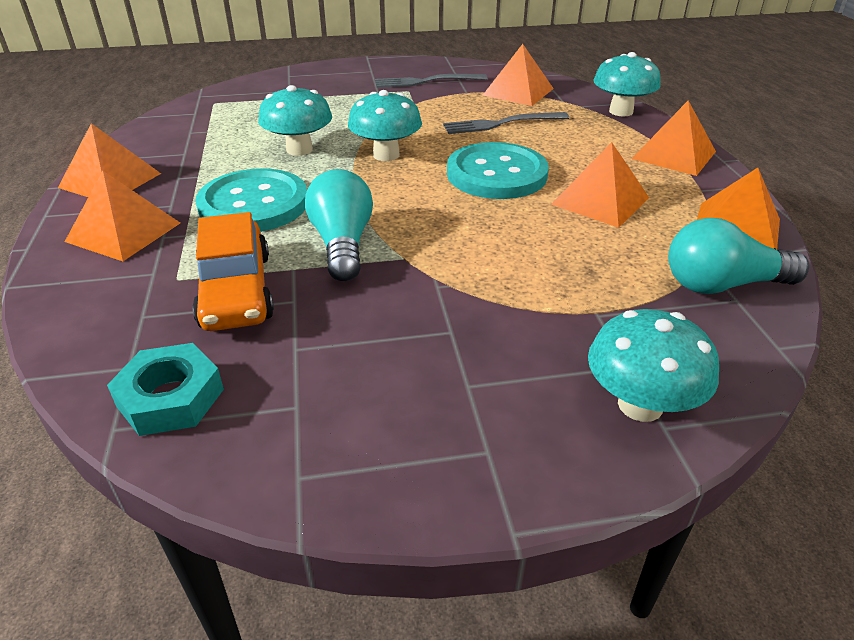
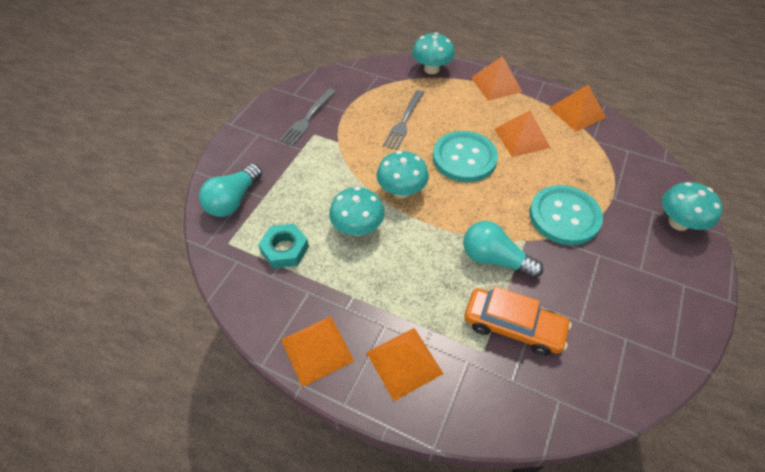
camera: 55 degrees left, 15 degrees up
(170, 398) = (596, 389): turquoise nut -> turquoise nut (285, 249)
(253, 204) = (417, 281): turquoise button -> turquoise button (564, 216)
(518, 91) = (366, 89): orange pyramid -> none
(722, 285) = (616, 147): turquoise light bulb -> turquoise light bulb (233, 200)

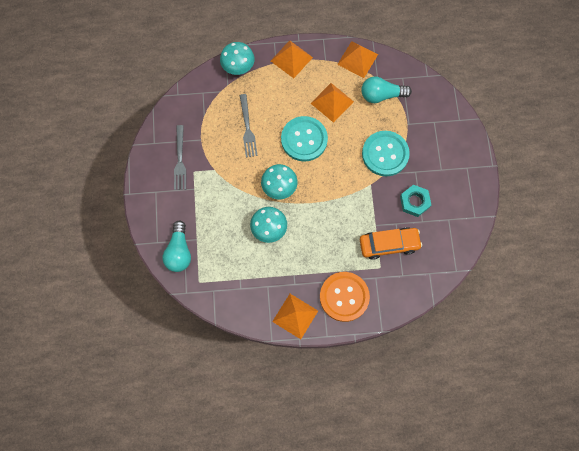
camera: 30 degrees left, 20 degrees up
(285, 249) = (236, 267): turquoise nut -> turquoise nut (414, 202)
(404, 362) = (344, 297): orange pyramid -> orange button
(494, 259) = (359, 207): turquoise light bulb -> turquoise light bulb (381, 95)
(678, 222) = (450, 123): turquoise mushroom -> none

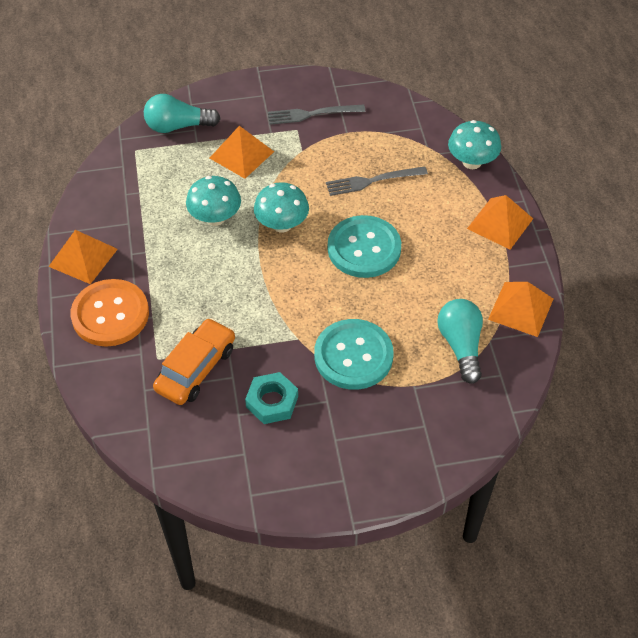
camera: 85 degrees right, 20 degrees down
(332, 102) = (434, 279): orange pyramid -> orange pyramid (241, 154)
(389, 244) = (196, 368): orange car -> orange car turned 135 degrees counterclockwise

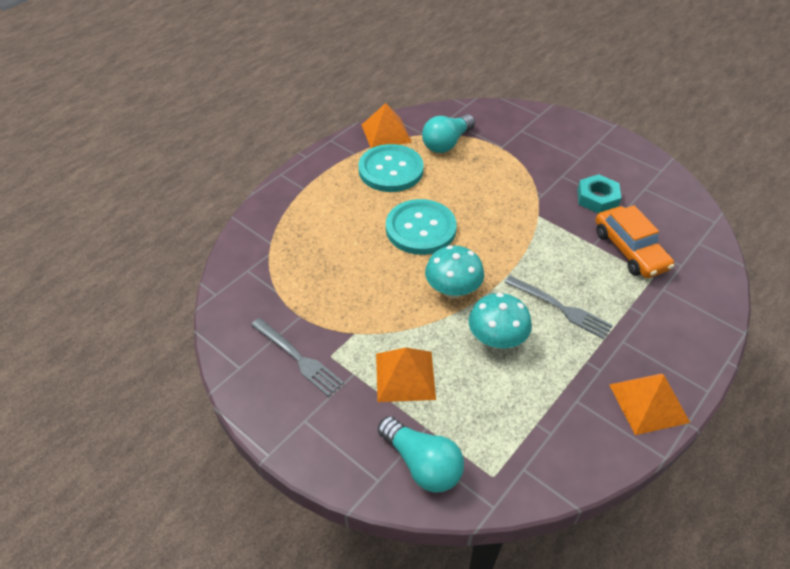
camera: 130 degrees left, 5 degrees down
(110, 314) = (664, 334): orange button -> none
(196, 368) = (630, 250): orange car -> orange car turned 105 degrees counterclockwise
(353, 356) = (515, 183): turquoise button -> turquoise button (391, 170)
(372, 181) = (344, 264): grey fork -> grey fork (560, 308)
(472, 162) = (263, 219): turquoise mushroom -> none
(500, 223) = (317, 175): orange pyramid -> none

